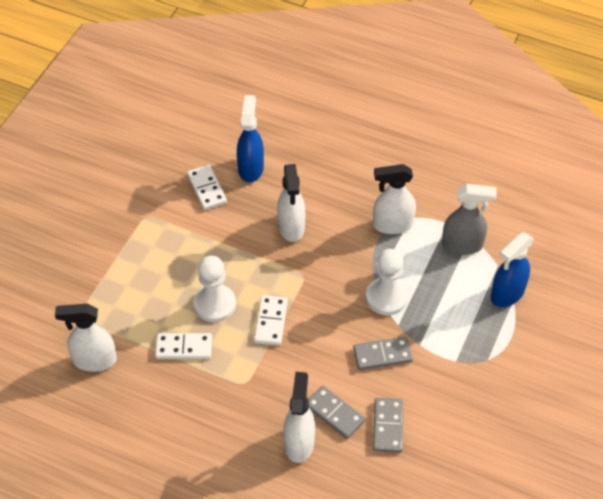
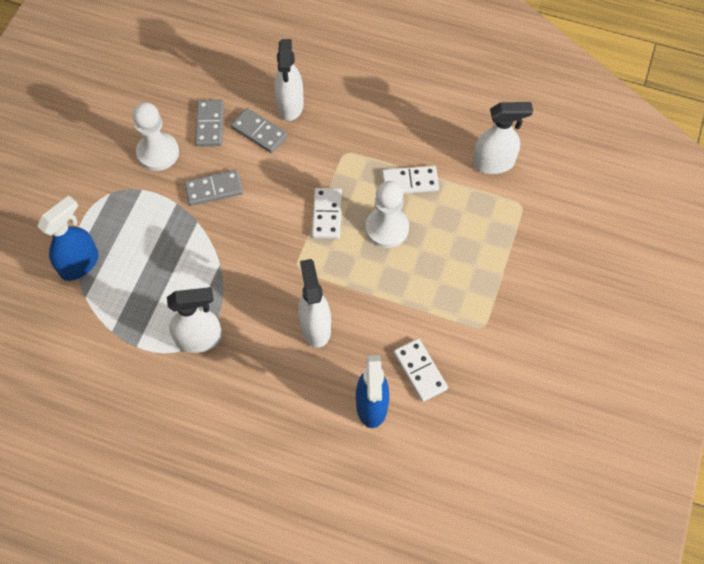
camera: 175 degrees right, 10 degrees up
(386, 297) = (208, 250): white pawn -> white pawn (158, 153)
(462, 245) = (121, 319): grey spray bottle -> none

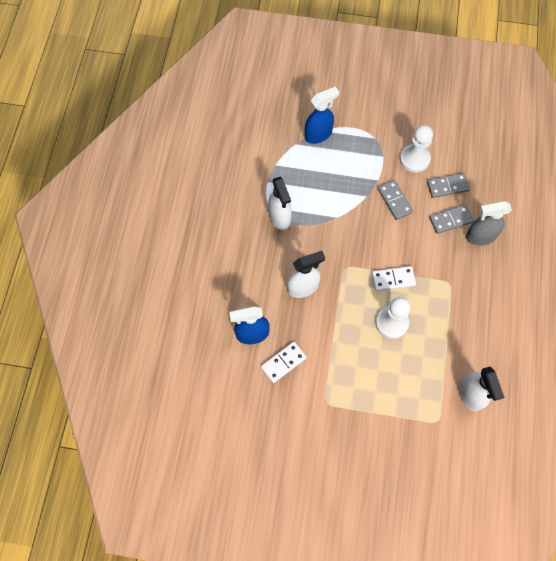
camera: 80 degrees right, 5 degrees up
(80, 264) = (318, 134): blue spray bottle -> blue spray bottle turned 60 degrees counterclockwise
(259, 132) = (450, 220): grey domino -> grey domino turned 45 degrees clockwise
(290, 105) = (480, 236): white spray bottle -> grey spray bottle
(410, 182) = (436, 333): white domino -> none

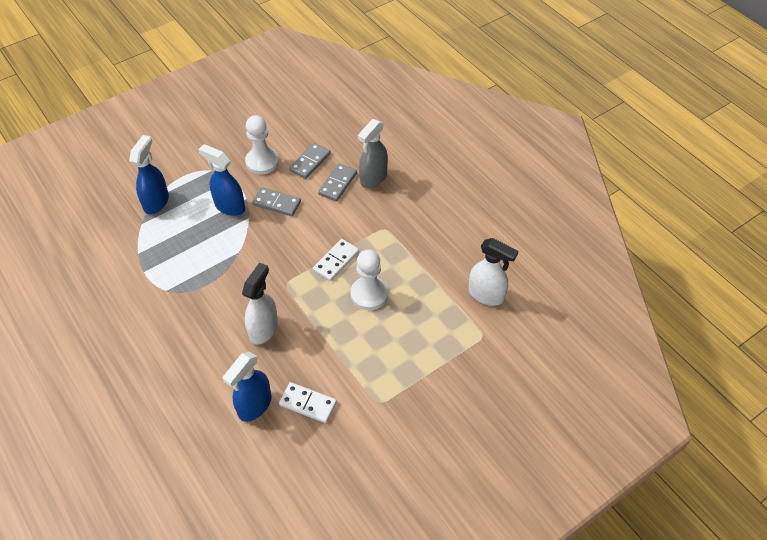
camera: 45 degrees left, 15 degrees down
(280, 217) = (184, 291): white spray bottle -> none
(283, 362) = (308, 404): white domino -> white domino turned 75 degrees counterclockwise
(361, 177) = (229, 206): none -> blue spray bottle

